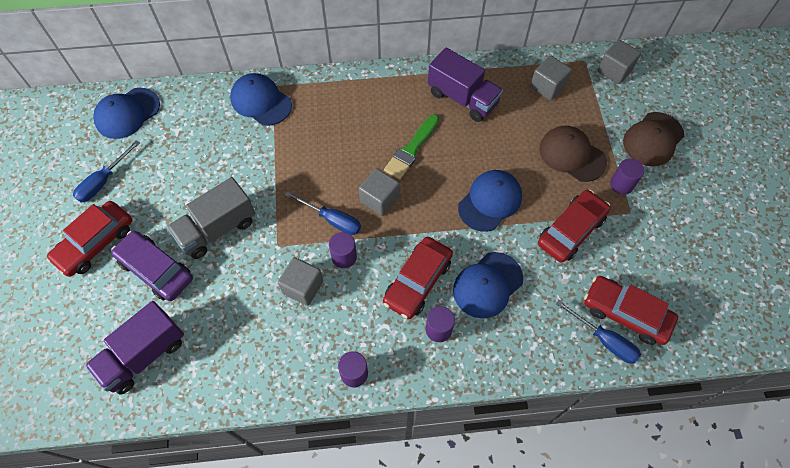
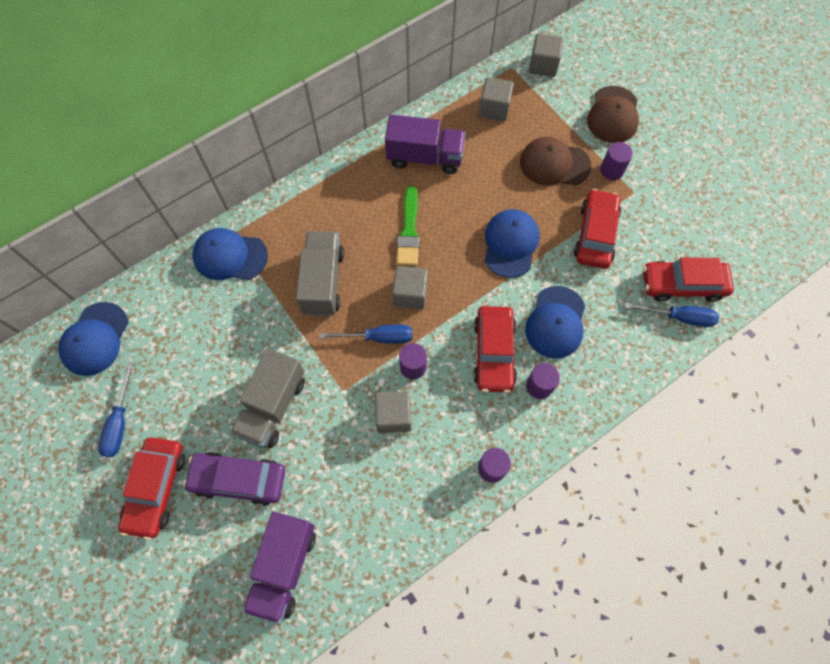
camera: 30 degrees left, 5 degrees up
(317, 155) = (323, 282): none -> grey truck

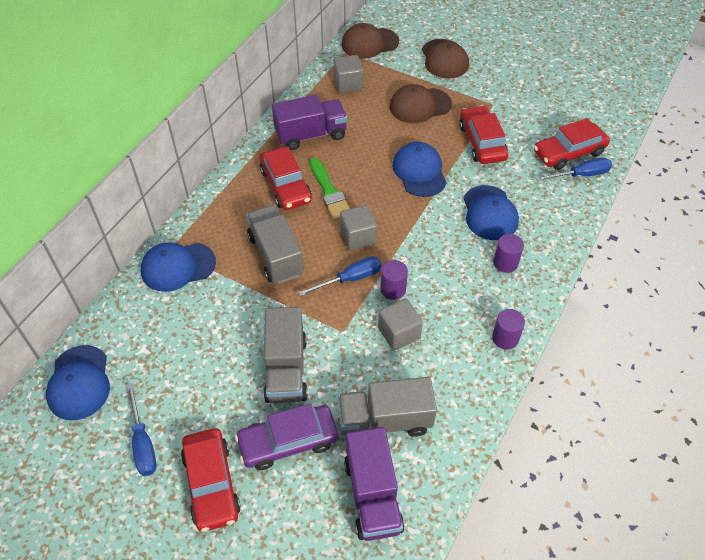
camera: 25 degrees left, 15 degrees down
(333, 500) = (385, 421): none -> grey truck
(493, 353) = (454, 253): red car -> red car (285, 185)
(543, 65) = (369, 43): grey cube -> brown cap
(611, 170) = (467, 95): purple cylinder -> none

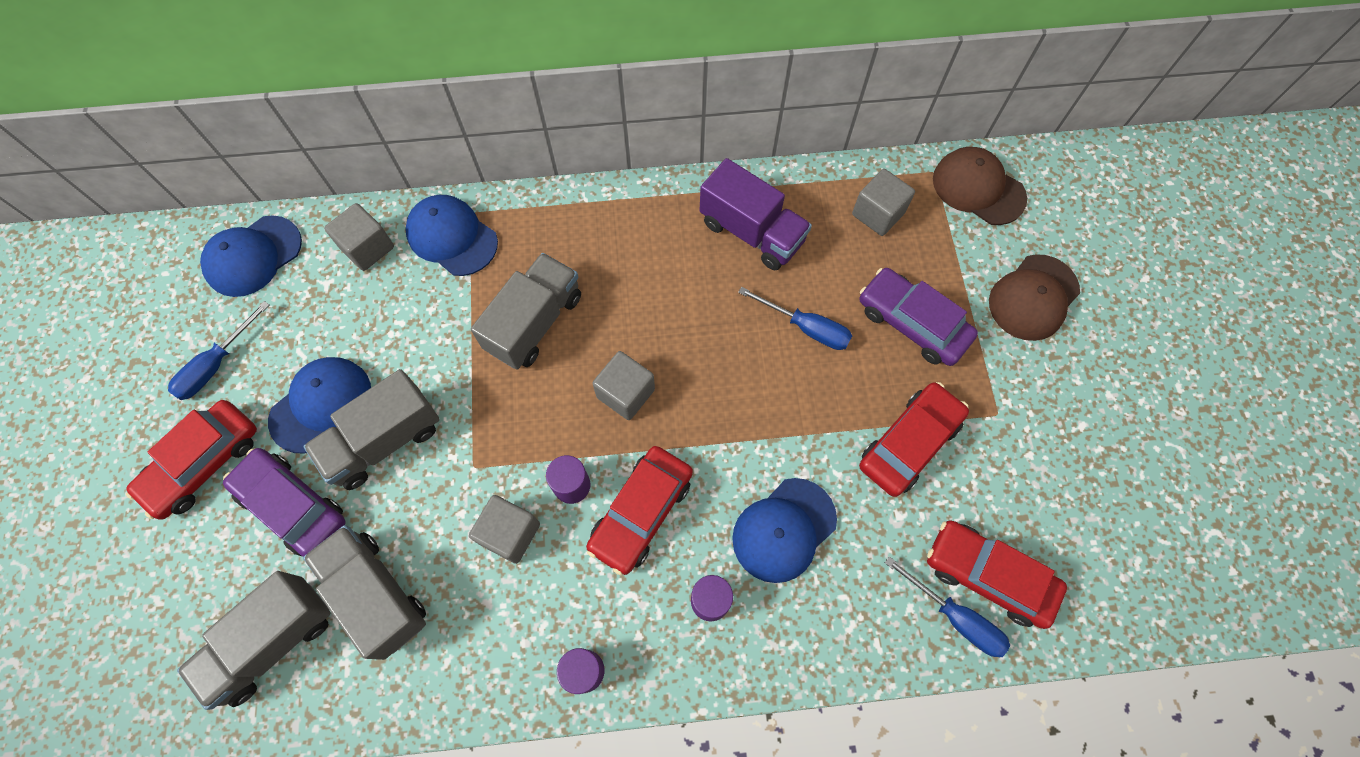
camera: 55 degrees right, 15 degrees up
(140, 314) = (367, 248): none -> grey cube
(285, 185) = (648, 261): red car -> red car (641, 512)
(329, 191) = (674, 314): green brush -> none
(350, 279) = (555, 426): blue screwdriver -> blue screwdriver (806, 328)
(373, 495) = (273, 641): purple truck -> grey truck
(419, 172) = (790, 397): blue cap -> blue cap (321, 405)
(420, 105) = (912, 323): brown cap -> purple car

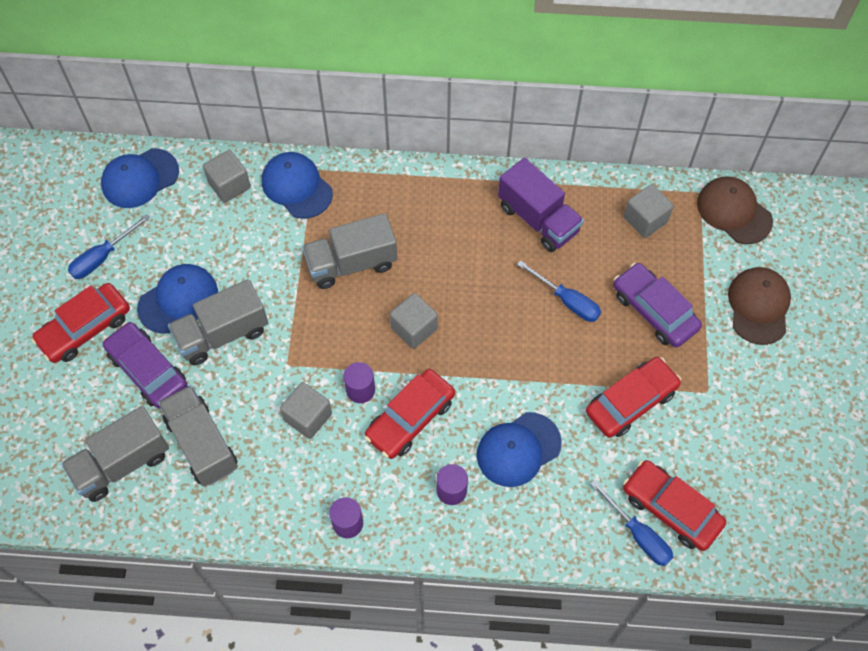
camera: 10 degrees right, 5 degrees down
(534, 323) = (351, 263): grey truck -> grey truck turned 150 degrees counterclockwise
(1033, 298) = (758, 306): brown cap -> brown cap turned 135 degrees clockwise

